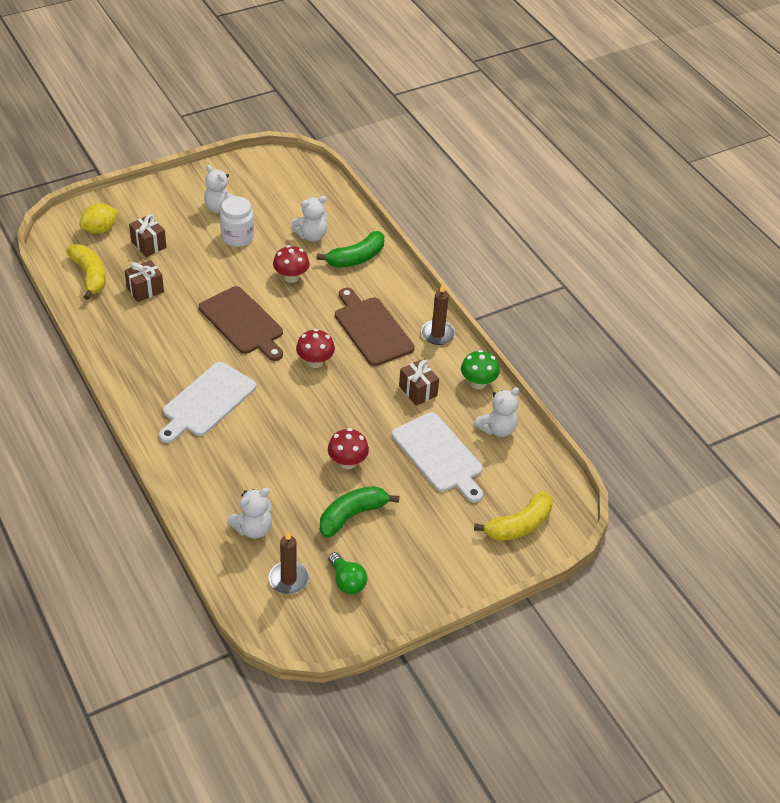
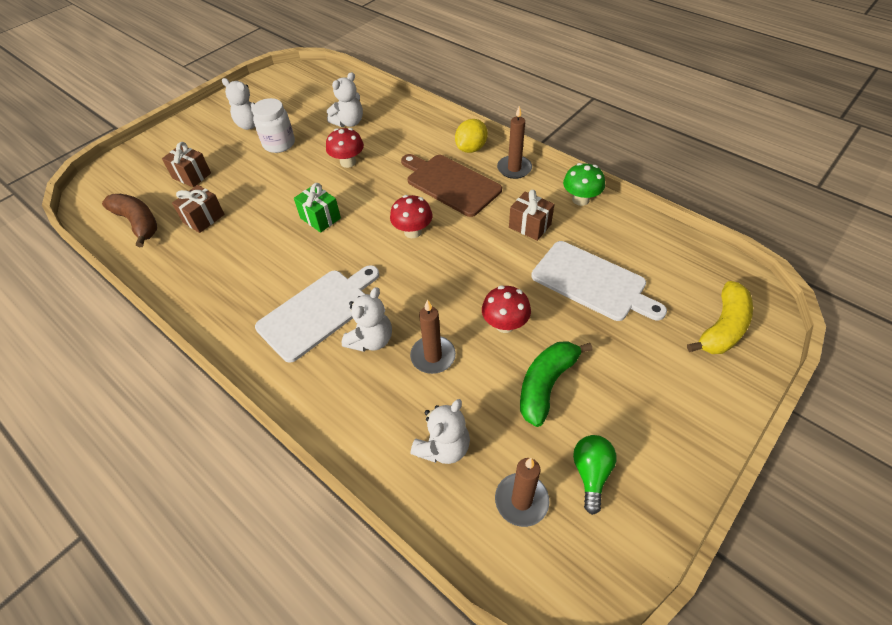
camera: 15 degrees left, 5 degrees up
(90, 276) = (138, 223): yellow banana -> brown banana
(100, 229) = (136, 177): yellow lemon -> yellow lemon (471, 148)
(207, 402) = (318, 312): white cutting board -> white cutting board turned 150 degrees counterclockwise
(243, 323) = (320, 218): brown cutting board -> green gift
(278, 466) = (433, 356): none -> brown candle
(347, 581) = (591, 473): green light bulb -> green light bulb turned 120 degrees counterclockwise
(356, 258) = (400, 128): green banana -> none
(497, 429) = (629, 236): white teddy bear -> white teddy bear (371, 340)

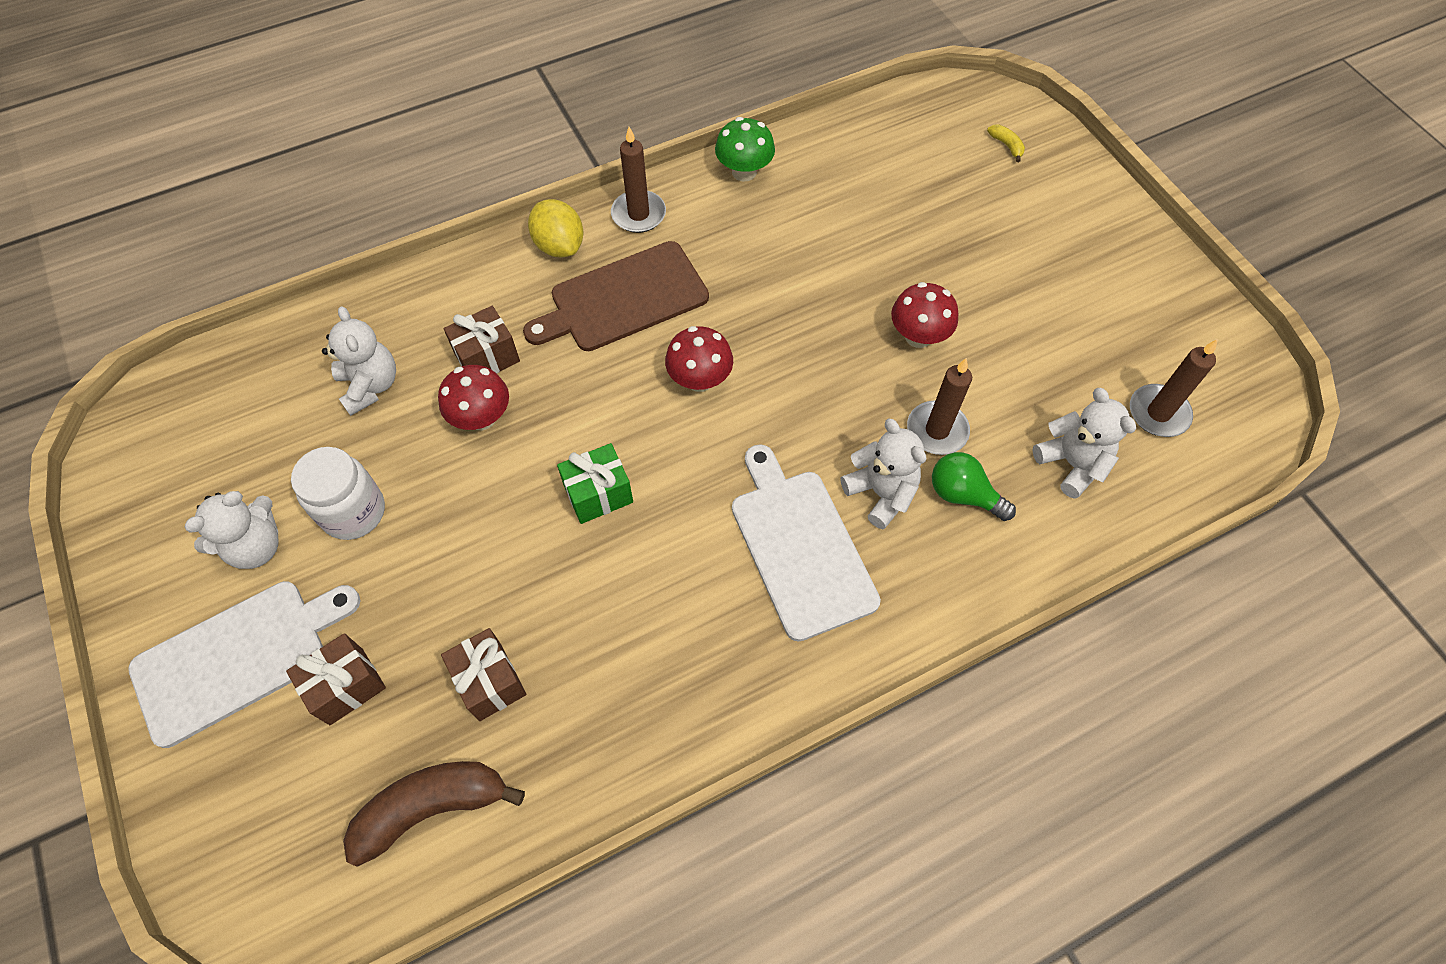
camera: 70 degrees left, 10 degrees up
(530, 226) = (763, 243): brown gift -> brown gift (487, 357)
(546, 384) = (1022, 331): green banana -> none
(591, 473) = (1144, 339): green light bulb -> green light bulb (963, 495)
(592, 282) = (892, 224): white cutting board -> white cutting board (238, 658)
(722, 328) = (1006, 145): yellow banana -> yellow banana, size x0.42

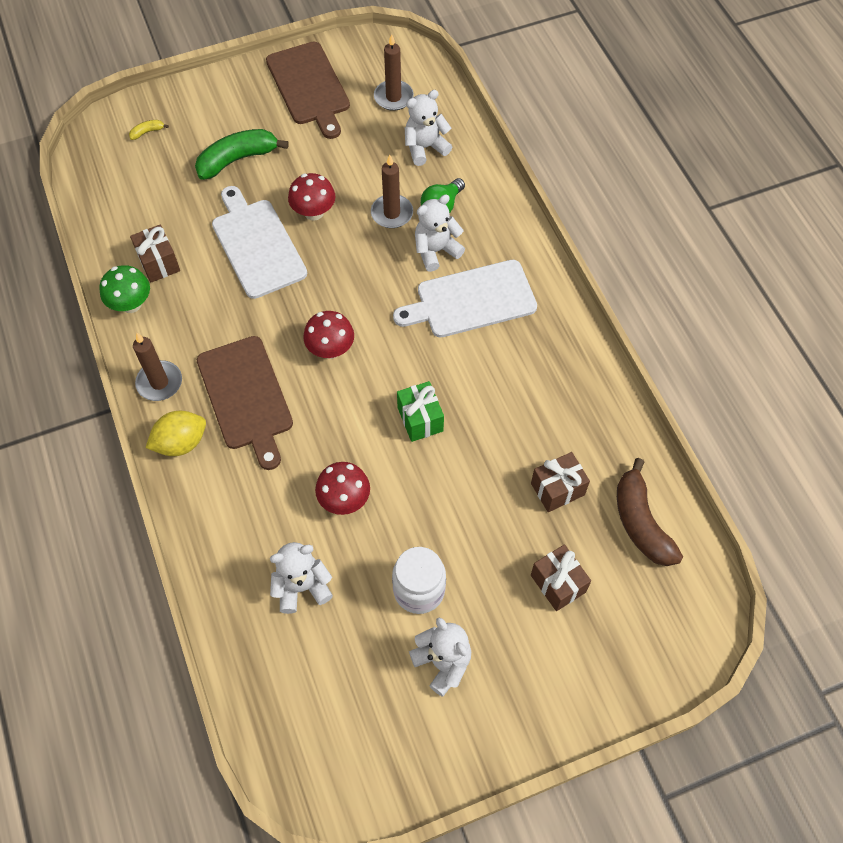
camera: 85 degrees left, 0 degrees up
(238, 658) = (534, 663): white cutting board -> white cutting board (257, 245)
(487, 357) = (287, 497): brown gift -> brown gift (159, 263)
(987, 242) = (237, 159): none -> green banana
(1142, 305) = (309, 87): none -> brown cutting board

